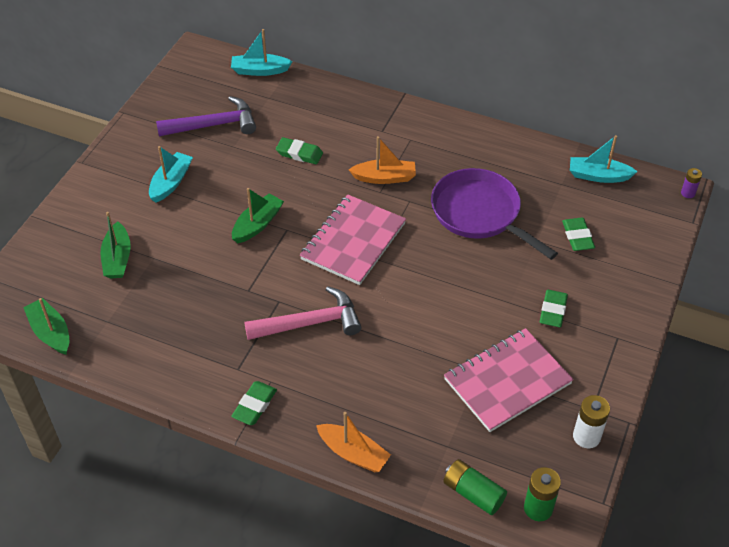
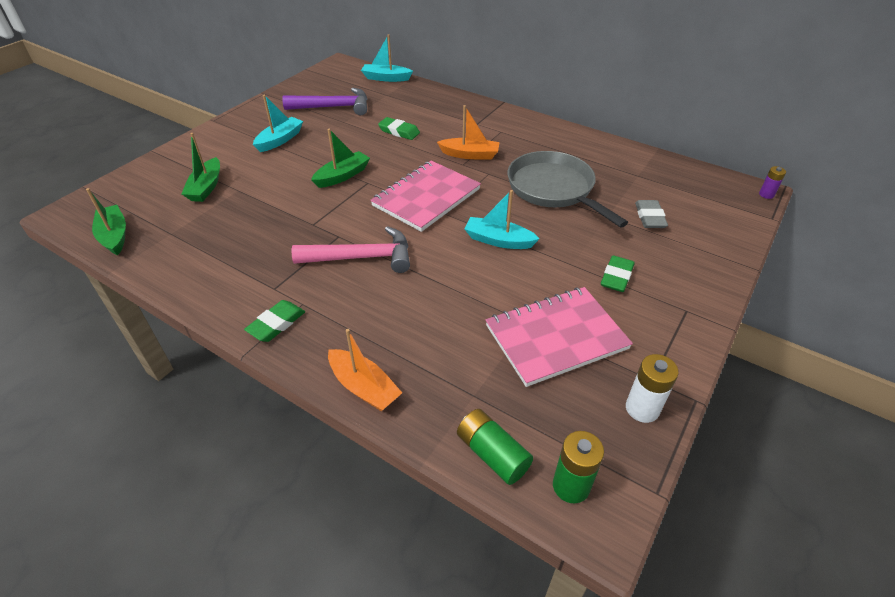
camera: 10 degrees right, 5 degrees down
(479, 213) = (553, 189): purple pan -> grey pan
(577, 237) = (650, 217): green eraser -> grey eraser
(598, 176) = (675, 173): turquoise boat -> turquoise boat (498, 240)

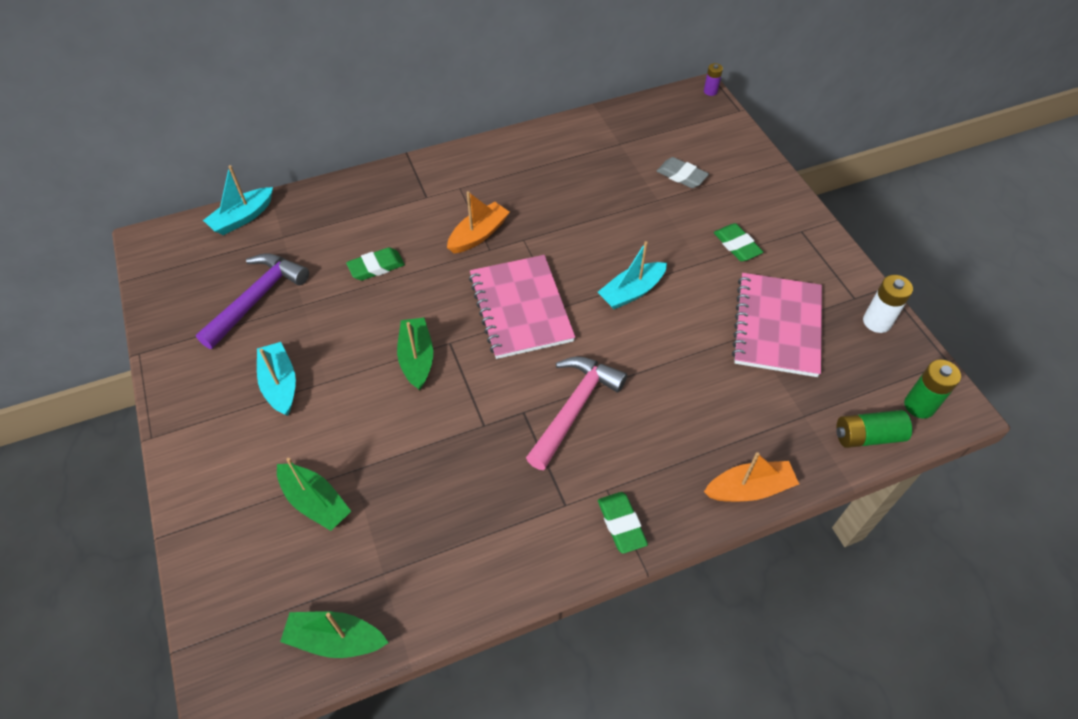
camera: 55 degrees left, 10 degrees up
(553, 189) = (590, 209): grey pan -> none

